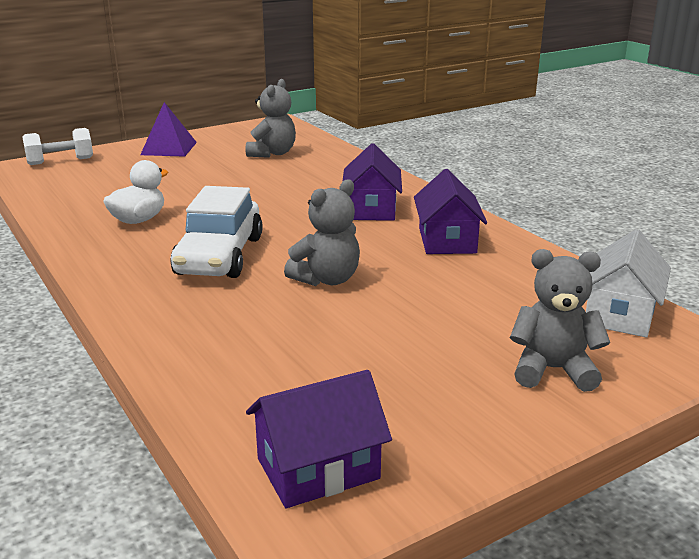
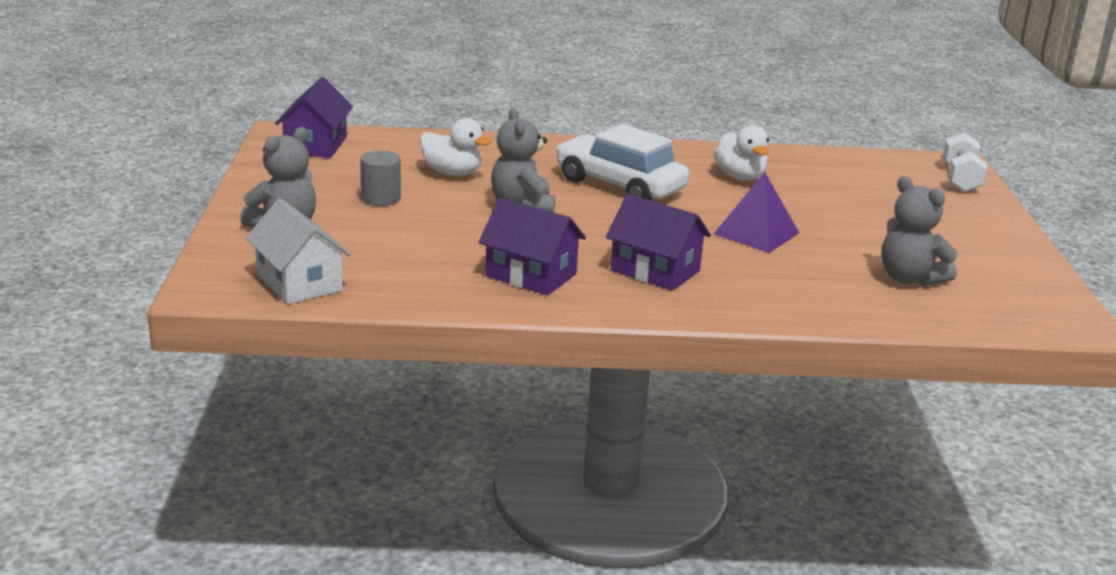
camera: 120 degrees right, 0 degrees up
(169, 148) = (976, 232): purple pyramid -> purple pyramid (756, 233)
(290, 338) = (452, 173): none -> white duck
(411, 349) = (380, 198): none -> grey cylinder

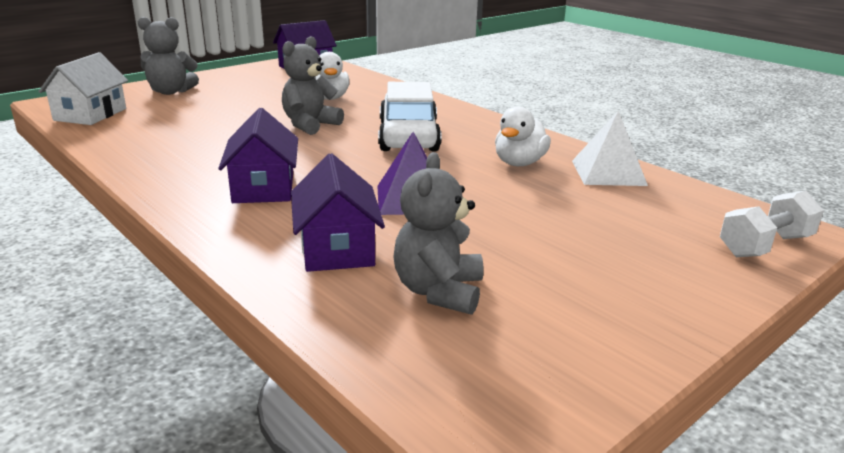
camera: 50 degrees right, 0 degrees up
(380, 198) = (253, 96): grey cylinder -> none
(531, 275) = (191, 157): purple house -> purple house (337, 248)
(799, 162) = (608, 173): none -> white pyramid

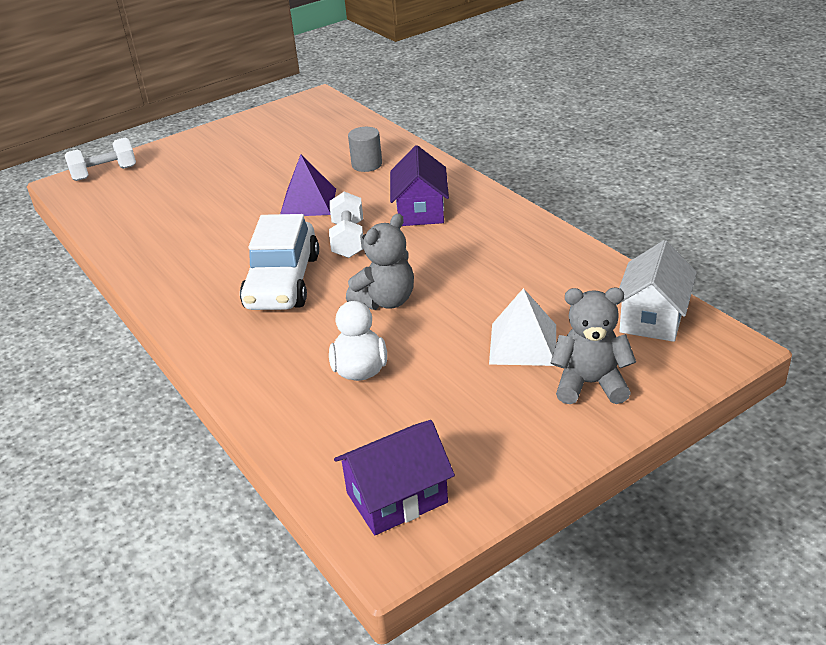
camera: 170 degrees left, 10 degrees up
(337, 248) = (367, 165): purple house -> grey cylinder
(350, 163) = (348, 240): none -> white dumbbell
(439, 291) = (315, 143): grey teddy bear -> none
(519, 163) = (198, 244): white duck -> none
(608, 173) = (132, 234): white pyramid -> white pyramid (523, 344)

